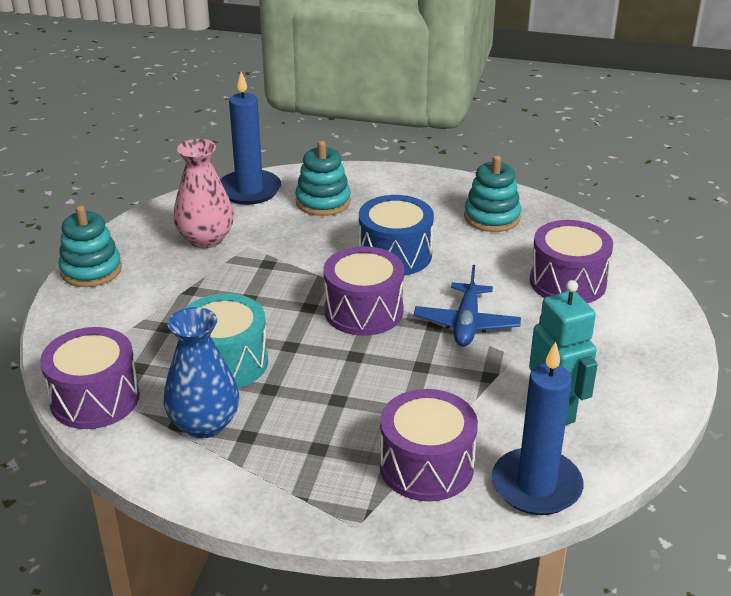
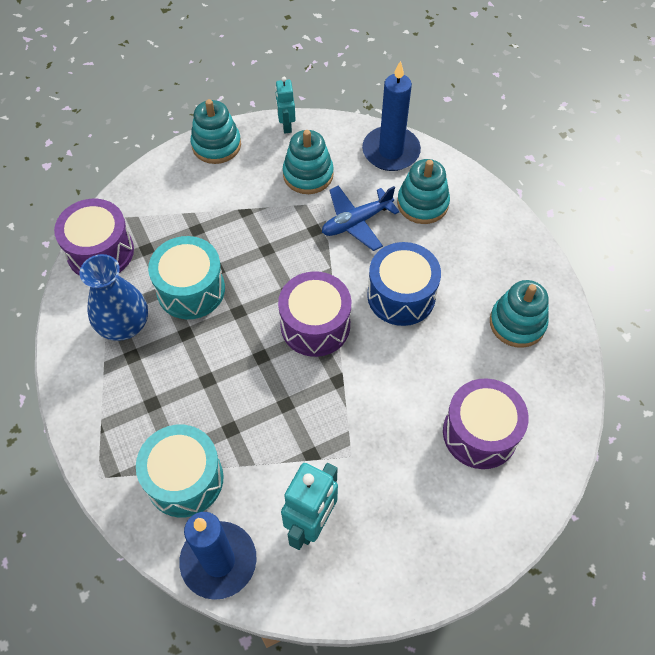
camera: 50 degrees right, 25 degrees up
(136, 224) = (286, 125): none -> turquoise robot
(206, 239) = (308, 174): pink vase -> turquoise stacking toy
(426, 466) = (184, 479): purple drum -> turquoise drum
(466, 324) = (360, 399): blue plane -> blue plane (356, 222)

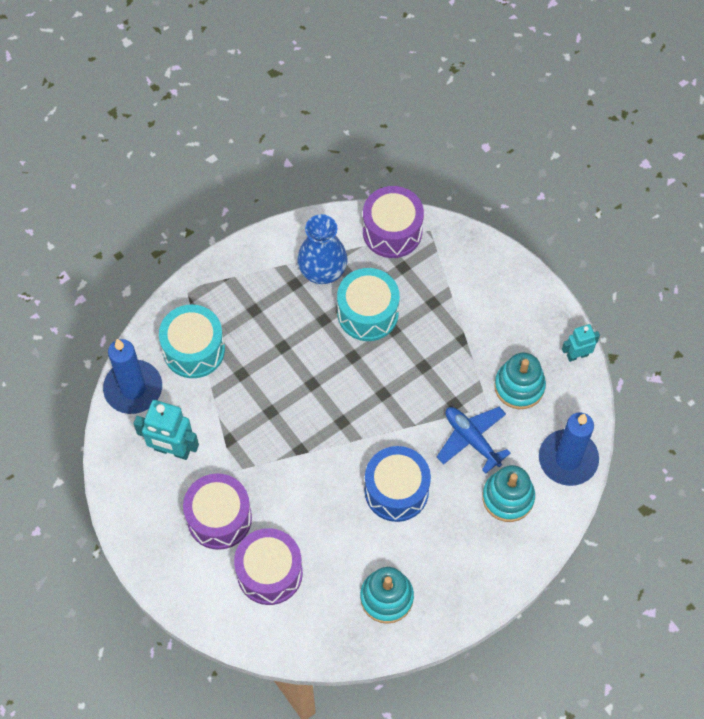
camera: 80 degrees right, 5 degrees up
(216, 145) = (536, 297): turquoise stacking toy -> none
(315, 325) = (351, 422): purple drum -> purple drum (219, 518)

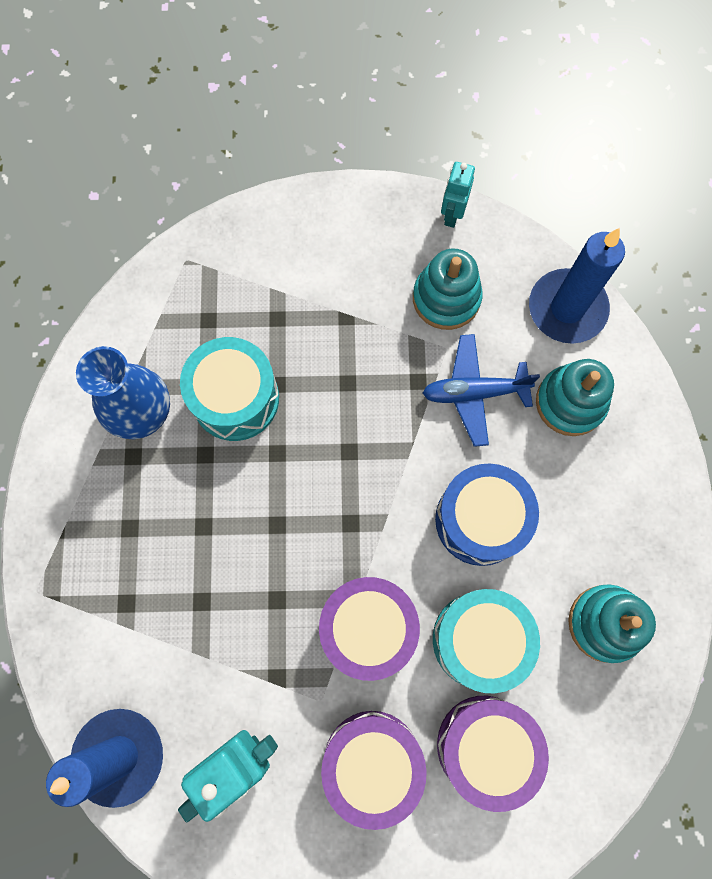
camera: 55 degrees left, 10 degrees up
(194, 350) = (125, 639): turquoise drum -> turquoise drum (479, 640)
(392, 231) = (154, 300): purple drum -> purple drum (368, 628)

